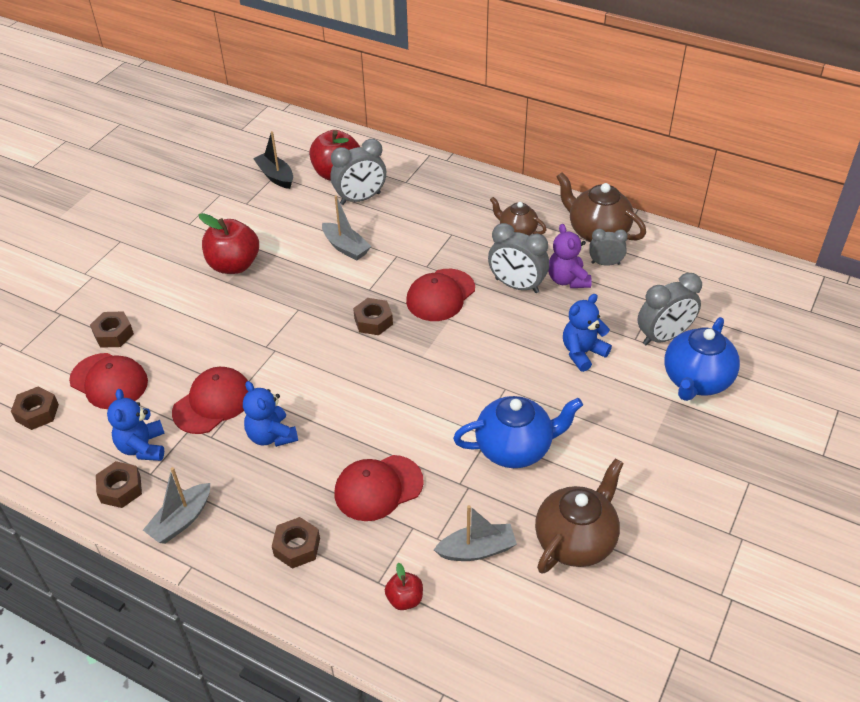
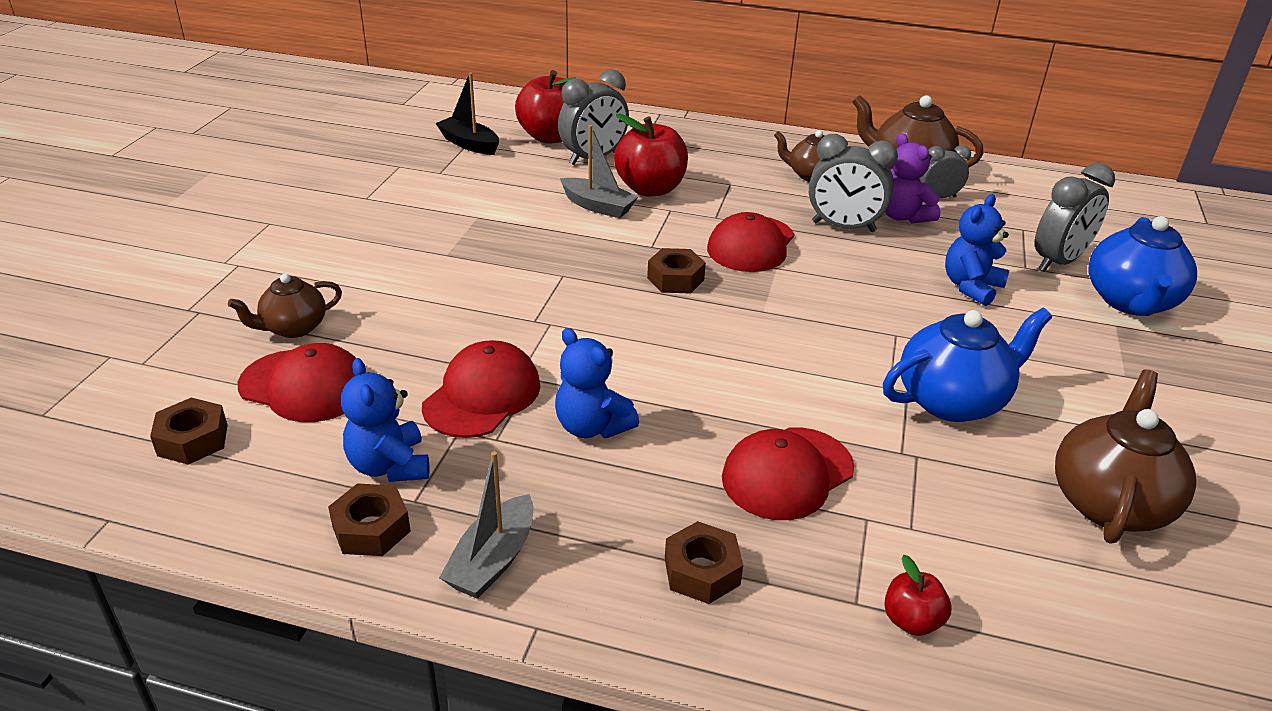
camera: 15 degrees left, 10 degrees down
(113, 334) = (293, 328): brown nut -> brown teapot
(234, 265) = (449, 236): red apple -> red apple (650, 189)
(477, 550) = (979, 535): grey boat -> none

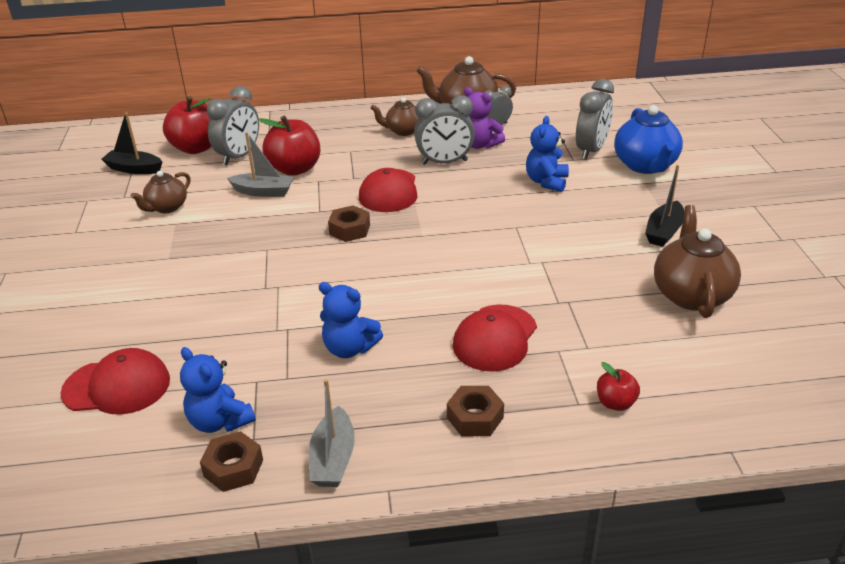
camera: 20 degrees left, 0 degrees up
(193, 440) = (52, 453): brown nut -> none
(293, 328) = (79, 347): brown teapot -> brown teapot (167, 207)
(482, 395) = (258, 351): red cap -> none
(952, 400) = (572, 259): blue teapot -> none
(1111, 401) = (663, 232): none -> black boat

